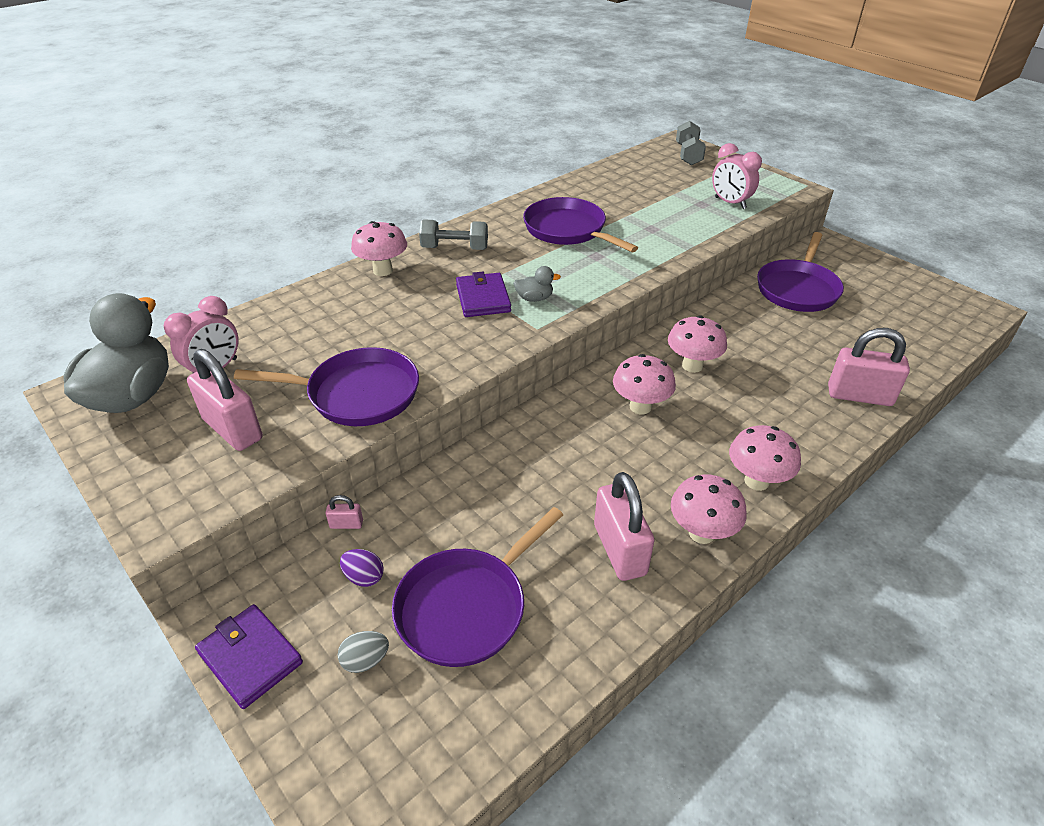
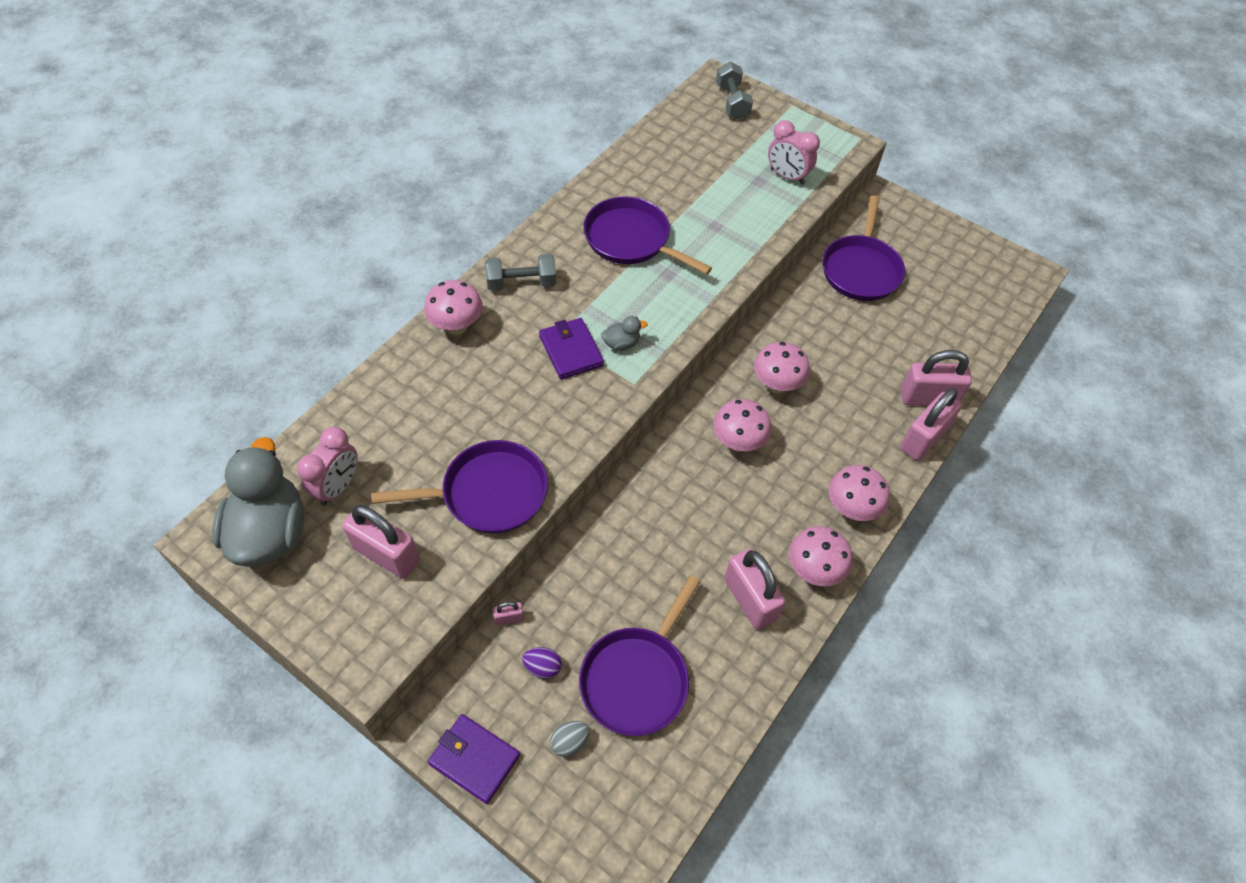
camera: 15 degrees left, 15 degrees up
(850, 430) = (923, 439): none -> pink padlock

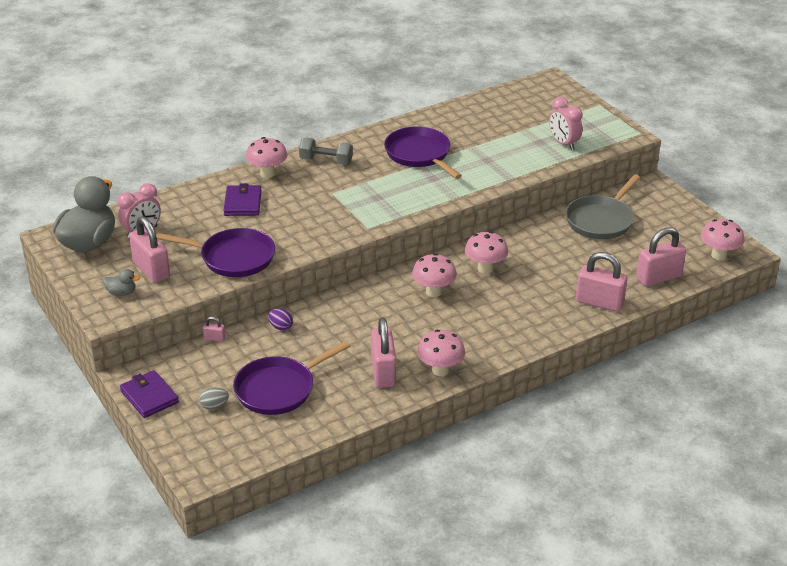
camera: 25 degrees right, 20 degrees down
(543, 667) = (220, 367): purple egg -> purple egg (281, 327)
(571, 351) = (335, 202): purple wallet -> purple wallet (242, 203)
(621, 343) = (373, 206): grey duck -> grey duck (121, 293)
(732, 102) = (552, 94): grey dumbbell -> none
(851, 509) = (492, 346): pink mushroom -> pink mushroom (719, 255)
(861, 269) = (601, 220): purple pan -> grey pan
(923, 439) = (578, 323): pink padlock -> pink padlock (658, 277)

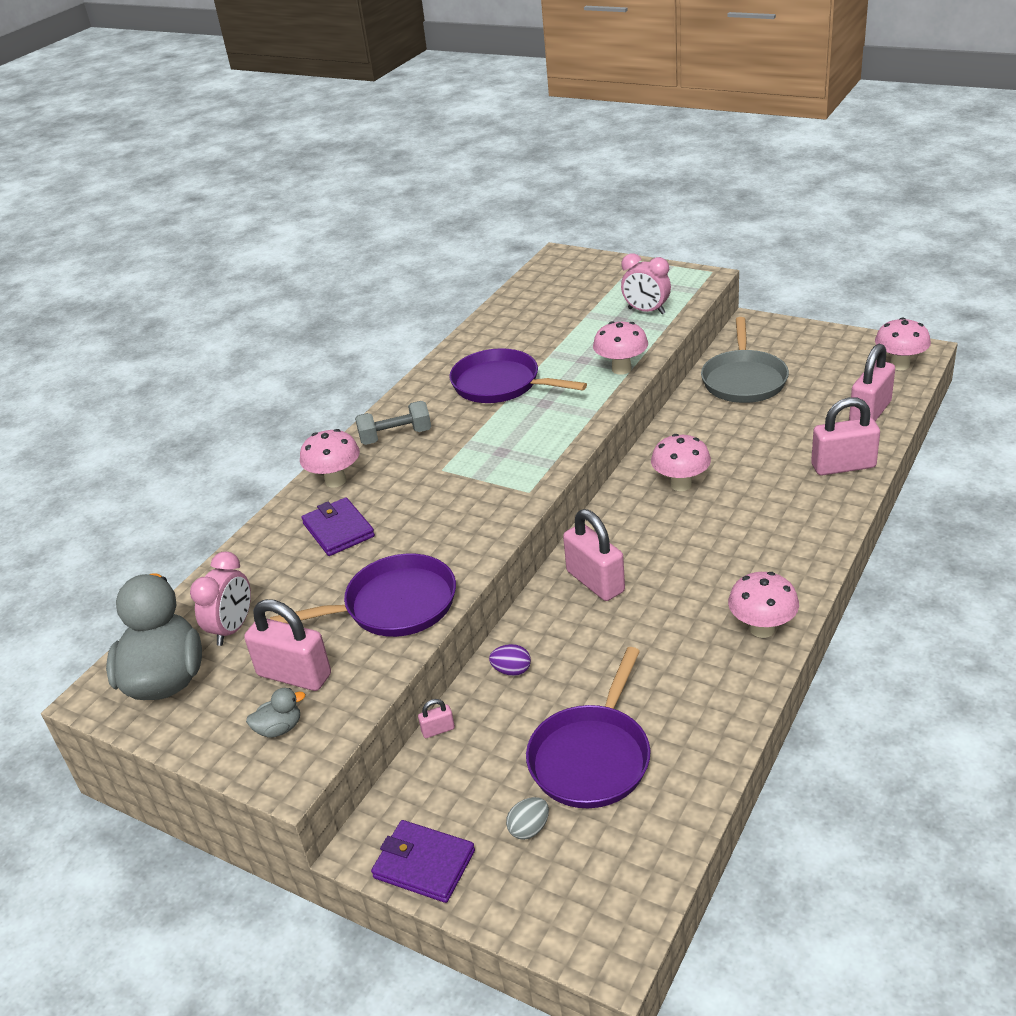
camera: 25 degrees left, 0 degrees up
(383, 372) = (699, 666): pink padlock -> pink padlock (595, 581)
(433, 292) = (652, 538): pink mushroom -> pink mushroom (621, 369)

